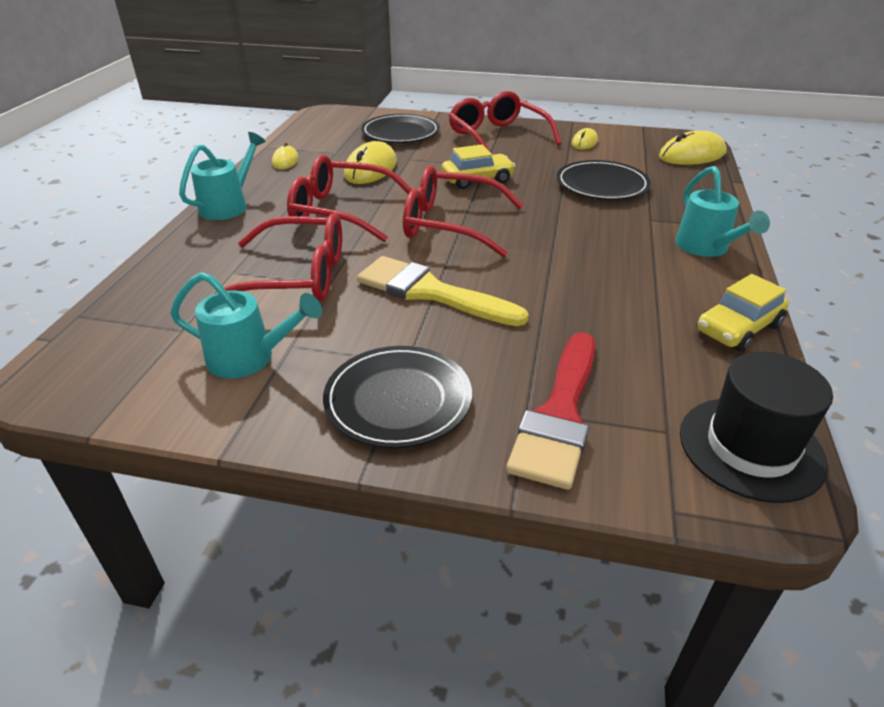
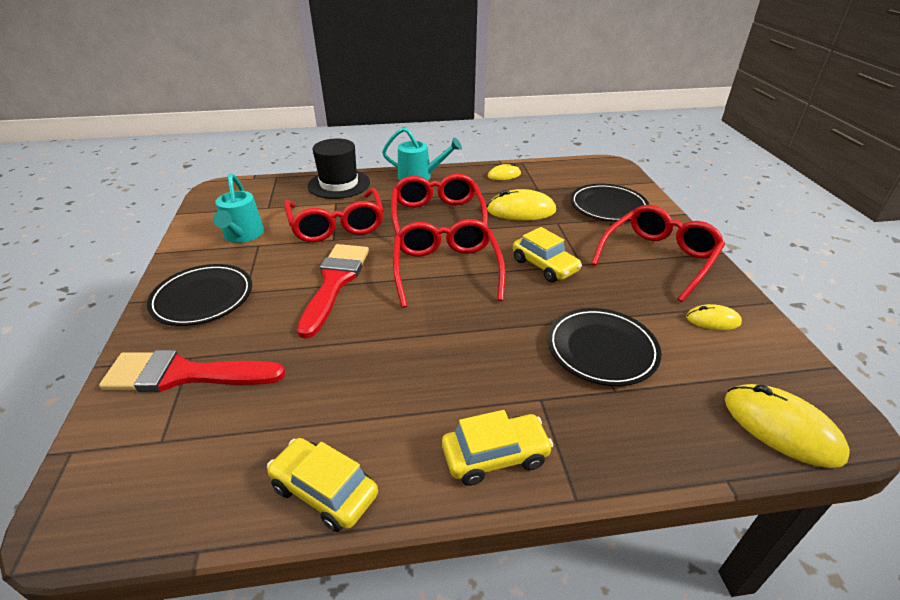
camera: 70 degrees right, 0 degrees up
(430, 292) = (335, 282): yellow brush -> red brush
(706, 248) = (495, 456): turquoise watering can -> yellow car
(751, 448) = (133, 502): black hat -> black hat (339, 184)

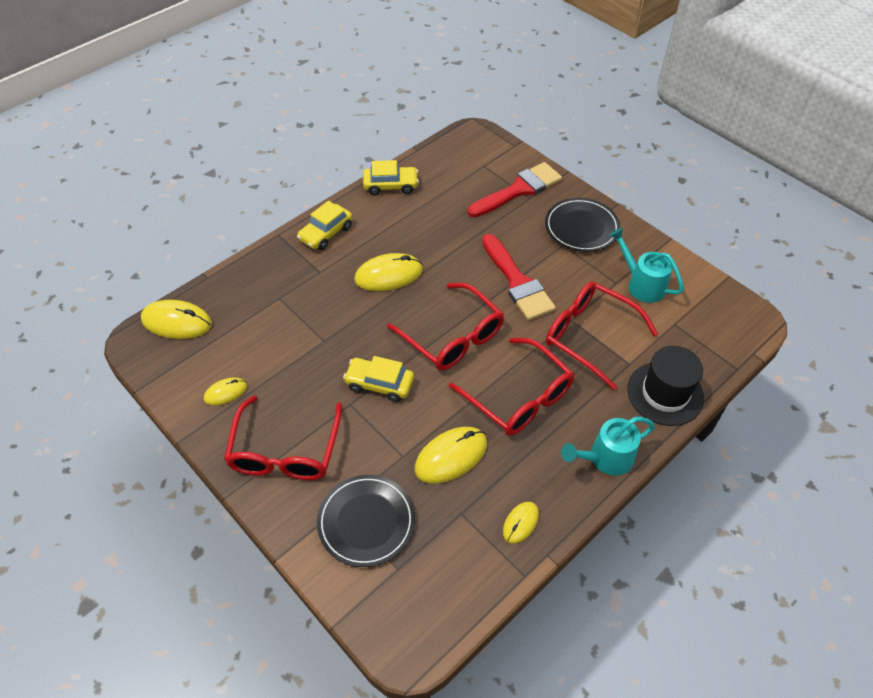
camera: 145 degrees right, 15 degrees up
(456, 351) = (388, 275): none -> yellow mouse
(601, 349) = (298, 323): black plate -> none

